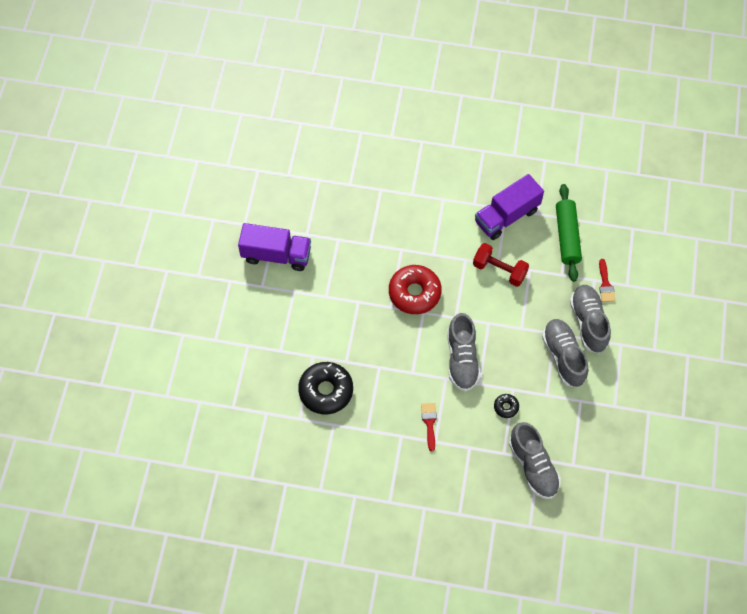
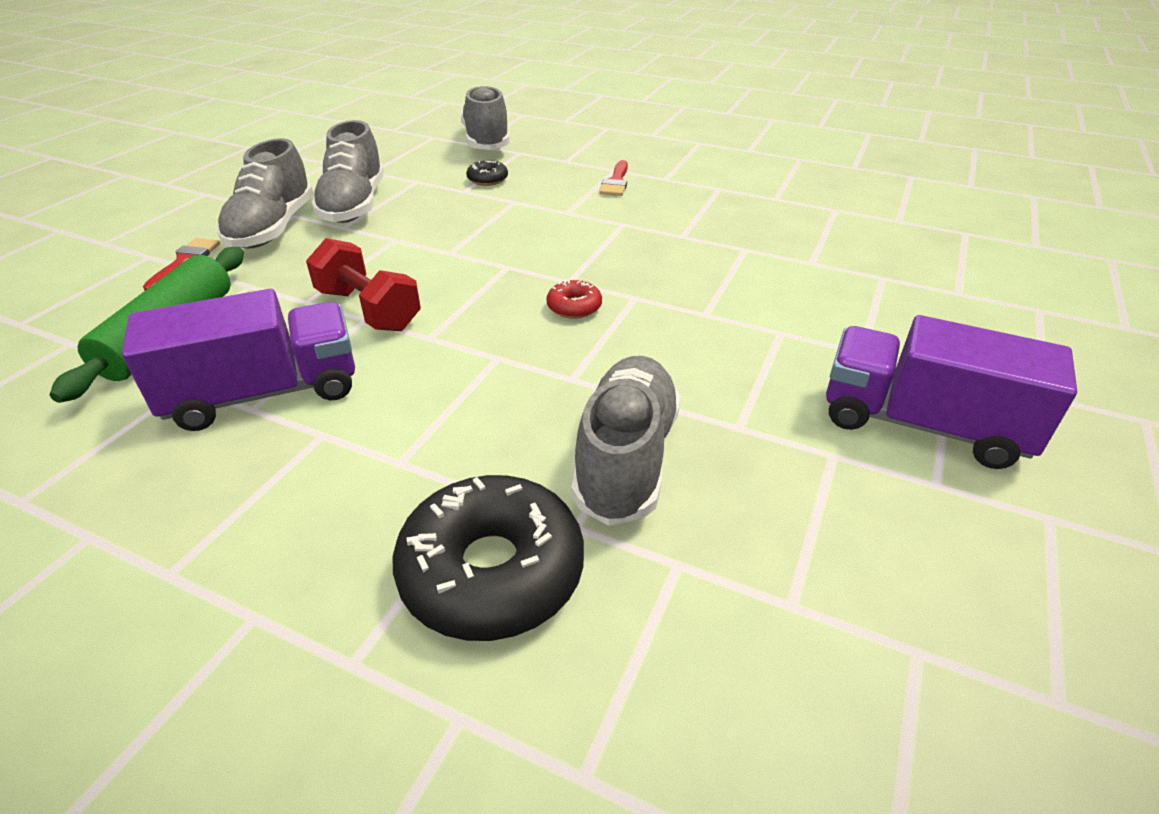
camera: 165 degrees left, 25 degrees down
(326, 391) = (787, 226): black donut -> black donut (492, 571)
(414, 293) = (574, 307): red donut -> red donut, size x0.46
(462, 359) = (527, 224): grey shoe -> grey shoe (626, 458)

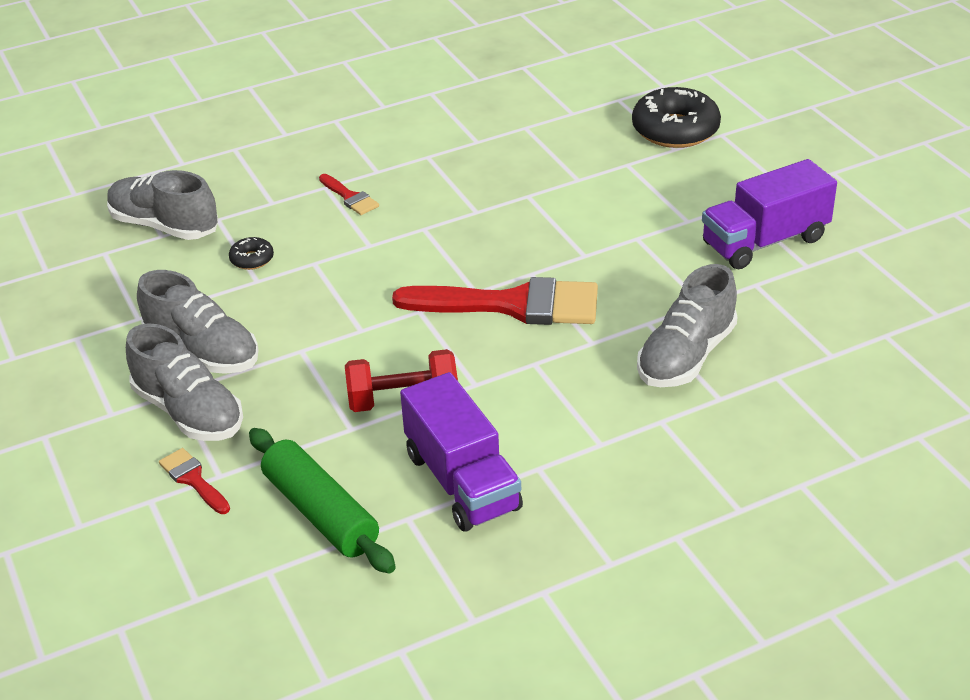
camera: 50 degrees left, 0 degrees up
(264, 393) = (462, 481): purple truck -> purple truck turned 135 degrees clockwise
(492, 571) = (723, 441): black donut -> black donut (675, 130)
(574, 307) = (512, 305): red donut -> red brush
(626, 458) = (686, 356): grey shoe -> grey shoe turned 105 degrees counterclockwise

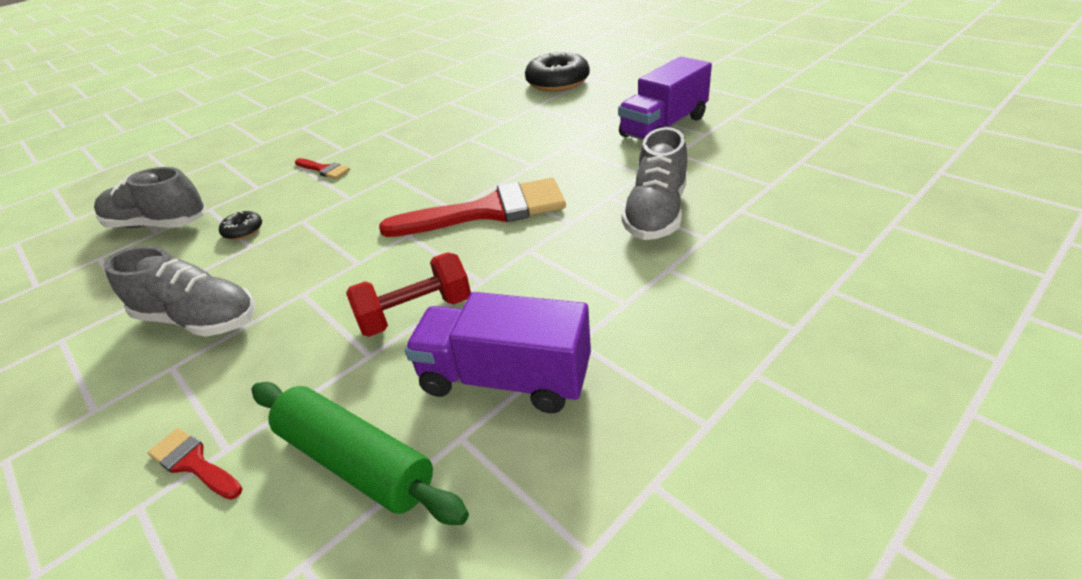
camera: 15 degrees left, 0 degrees up
(189, 412) = (186, 384): grey shoe -> none
(462, 481) = (505, 378): purple truck -> purple truck turned 150 degrees clockwise

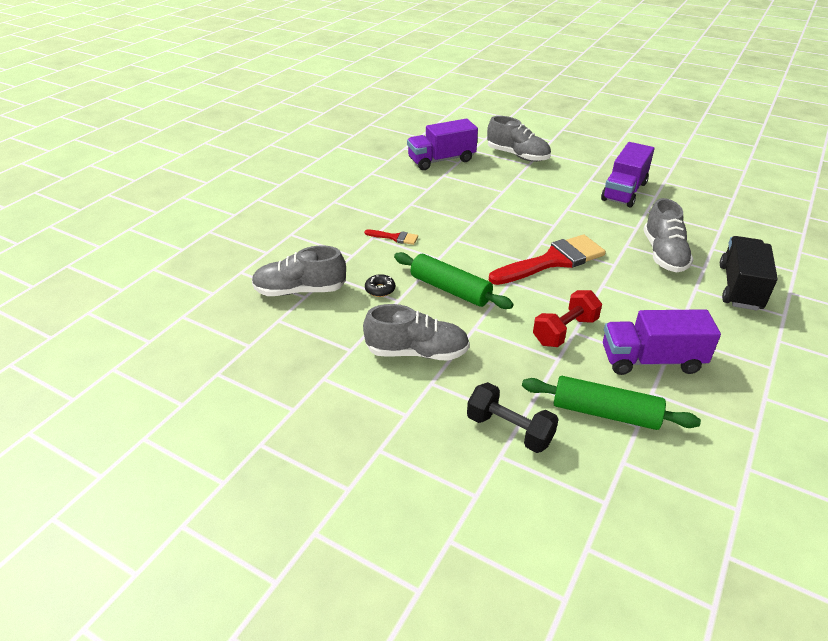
camera: 20 degrees left, 0 degrees up
(193, 463) = (509, 430): red brush -> black dumbbell
(323, 238) = (450, 289): none -> green rolling pin
(462, 86) = (441, 160): none -> purple truck
(558, 82) = (517, 156): black donut -> grey shoe
(745, 273) = (740, 287): none -> black truck

